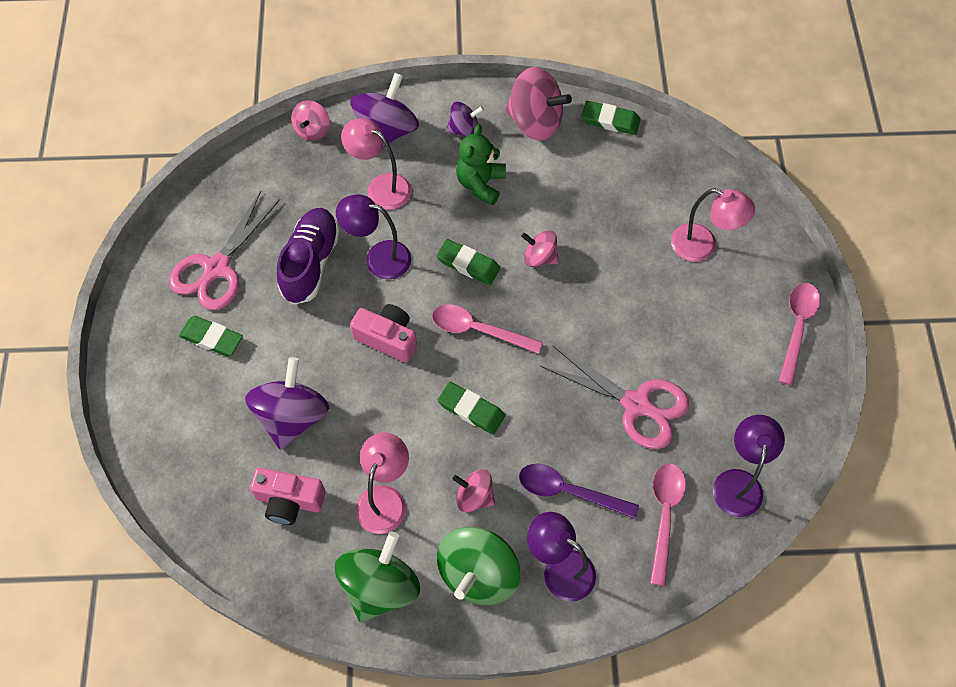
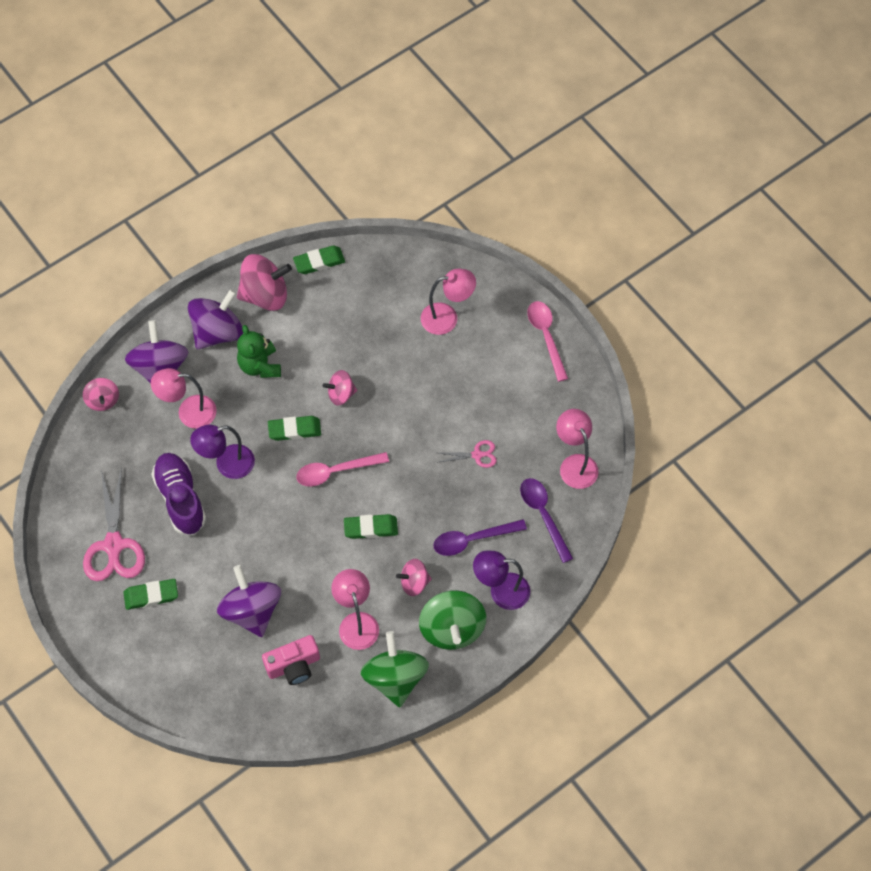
camera: 35 degrees left, 0 degrees up
(387, 338) = (277, 516): pink camera -> none
(464, 130) = (218, 332): purple spinning top -> purple spinning top, size x1.77
(637, 405) = (477, 455): pink scissors -> pink scissors, size x0.50
(664, 515) = (543, 515): pink spoon -> purple spoon
(738, 482) = (575, 464): purple lamp -> pink lamp

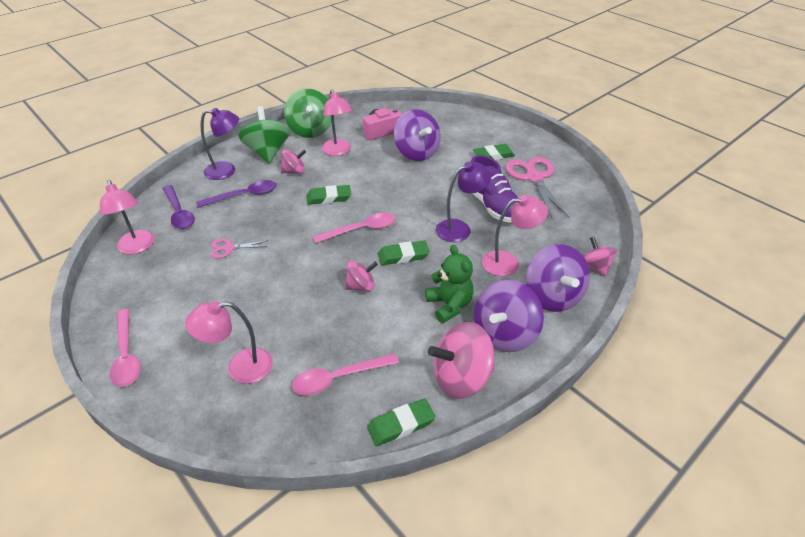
camera: 175 degrees right, 20 degrees down
(365, 302) = (338, 378): none -> pink spoon

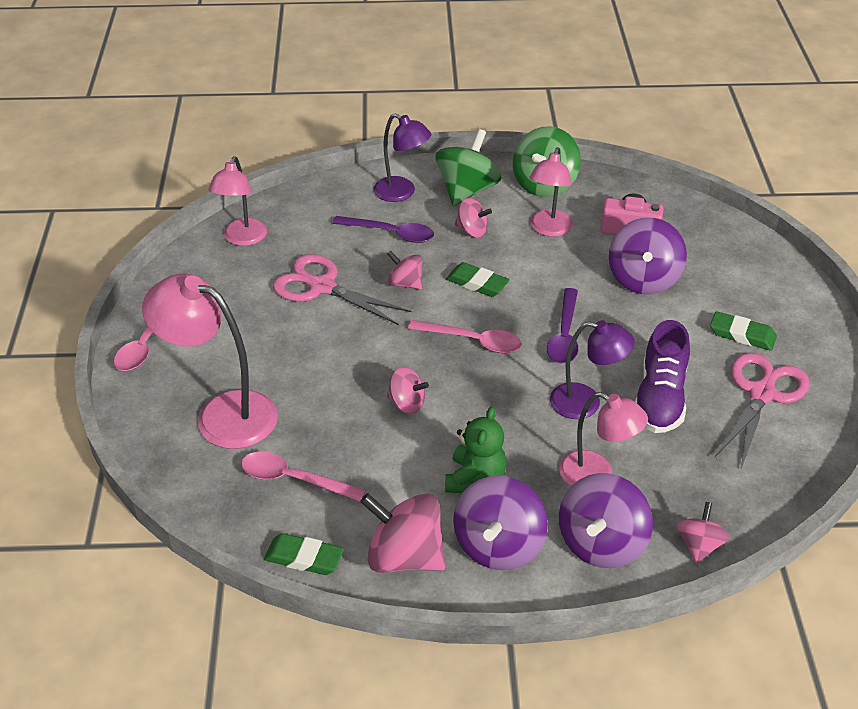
camera: 40 degrees right, 0 degrees up
(179, 213) = (311, 220): purple spoon -> purple spoon (564, 335)
(229, 248) = (321, 287): pink scissors -> pink scissors, size x2.00
(240, 368) = (222, 414): pink lamp -> pink lamp, size x1.56
(284, 219) = (405, 283): none -> pink spinning top
(403, 256) = (486, 397): green eraser -> none
(504, 334) = (498, 545): purple spinning top -> purple spinning top turned 60 degrees counterclockwise

